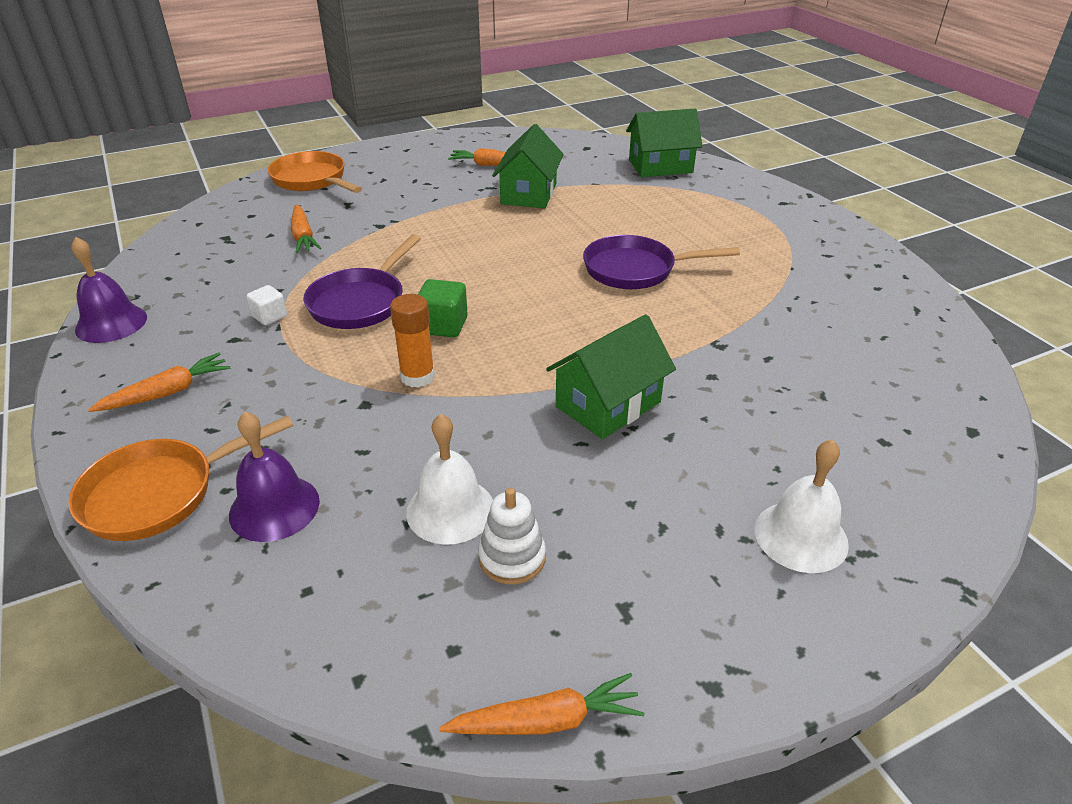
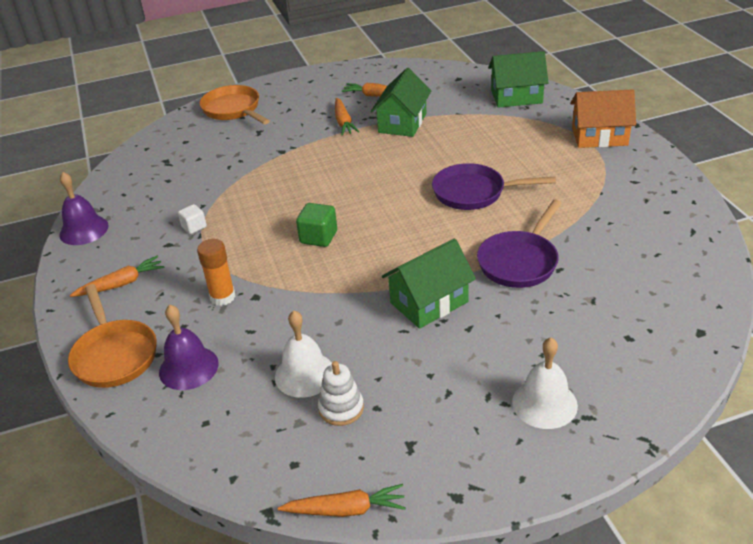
camera: 10 degrees right, 0 degrees up
(158, 493) = (114, 355): orange pan -> orange pan turned 90 degrees counterclockwise
(303, 236) = (223, 160): orange carrot -> orange carrot (343, 122)
(360, 302) = (260, 217): purple pan -> purple pan (520, 262)
(417, 376) = (295, 277): orange glue stick -> orange glue stick (222, 297)
(770, 207) = (599, 136): none -> orange house

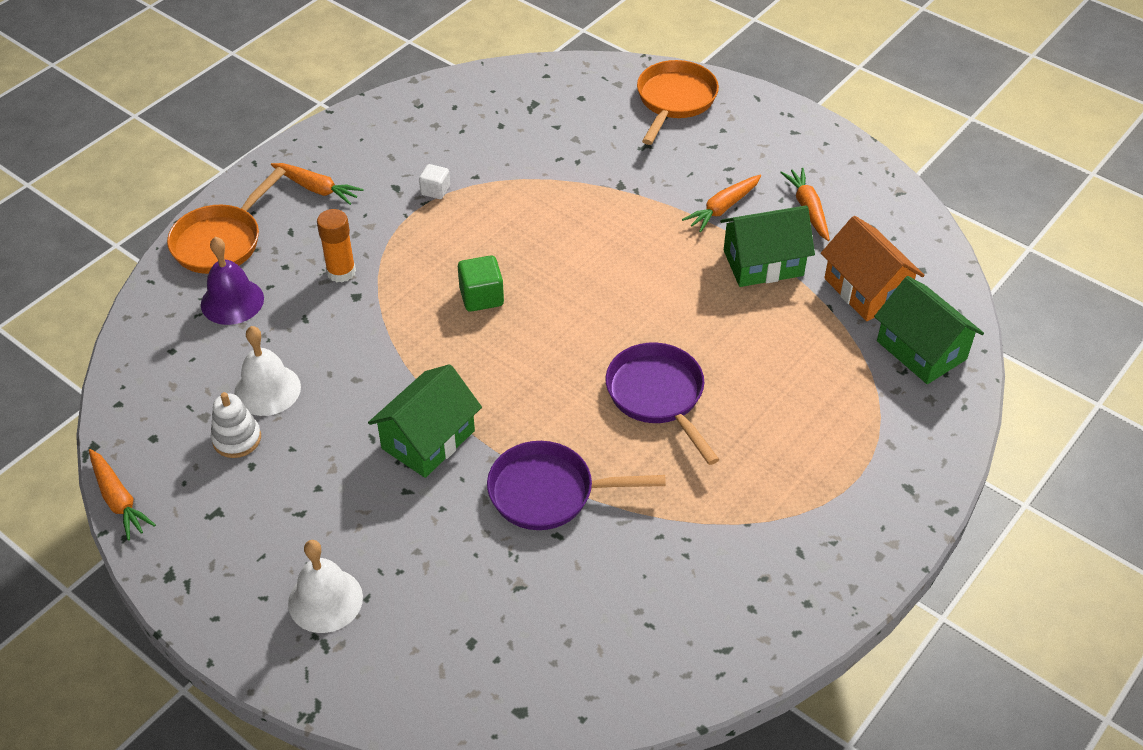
camera: 55 degrees right, 10 degrees up
(84, 230) = (379, 114): purple bell -> none
(429, 302) = (428, 439): green house -> green house turned 75 degrees counterclockwise
(599, 136) = (886, 477): orange house -> orange house (866, 290)

